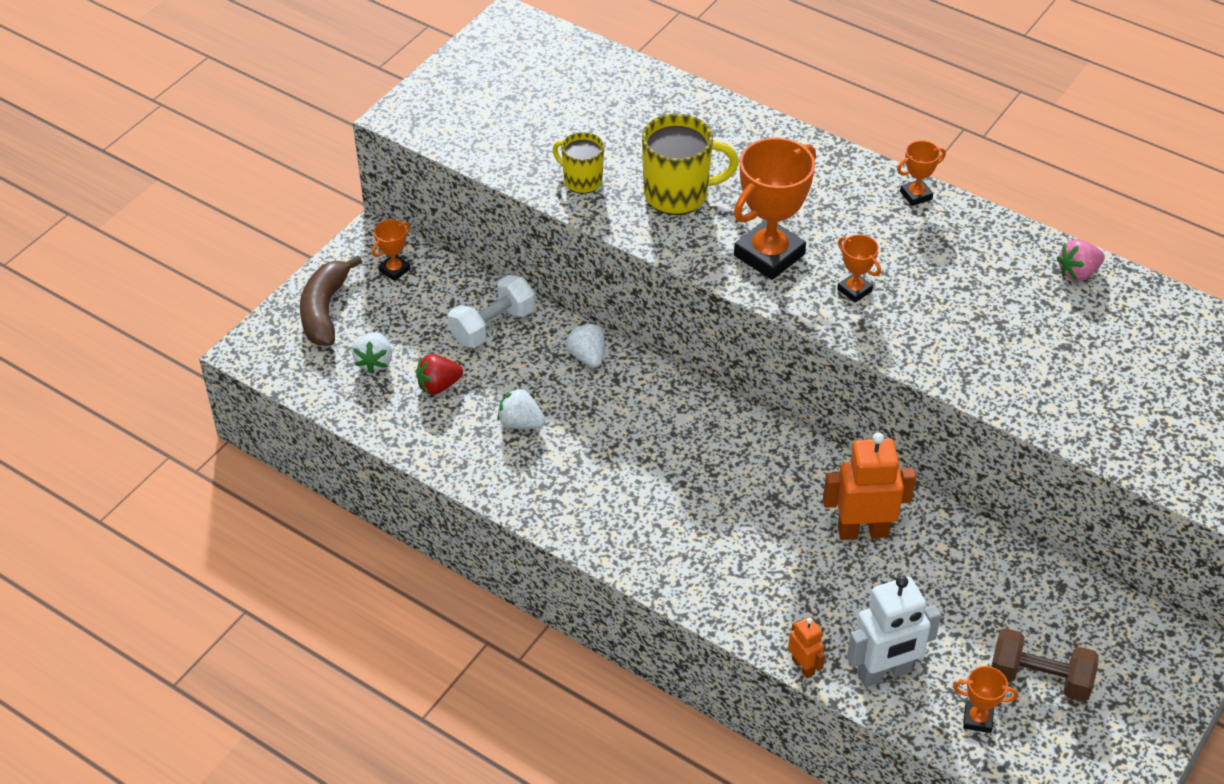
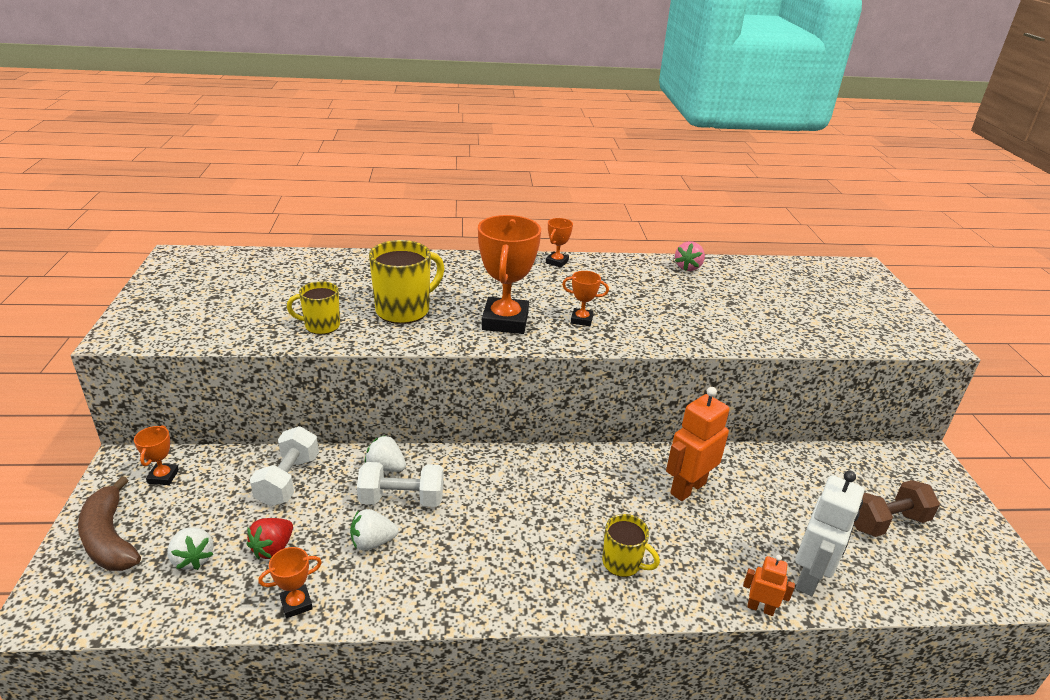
camera: 40 degrees left, 15 degrees down
(576, 396) = (402, 499): none -> white dumbbell
(719, 560) = (622, 563): none -> yellow mug
(977, 719) = (893, 572): orange trophy -> orange trophy (296, 604)

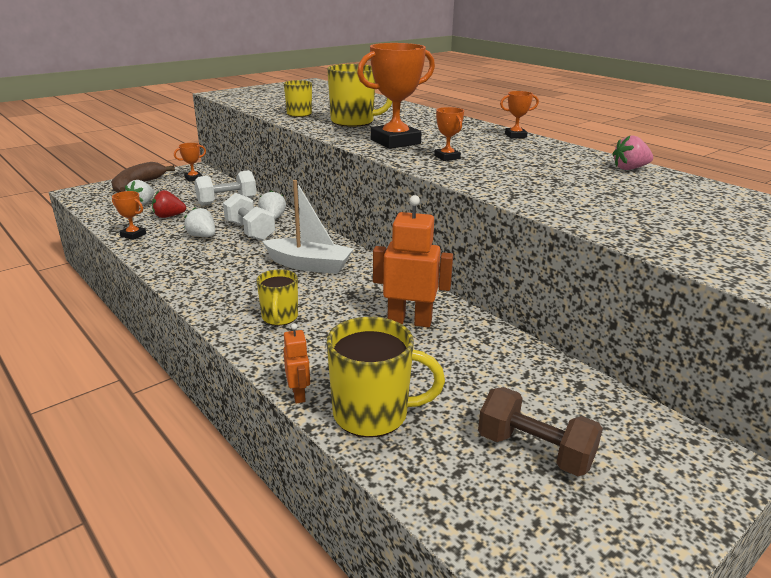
camera: 55 degrees right, 5 degrees down
(531, 495) = (309, 265): none -> white boat
(809, 577) = (373, 414): white robot -> yellow mug

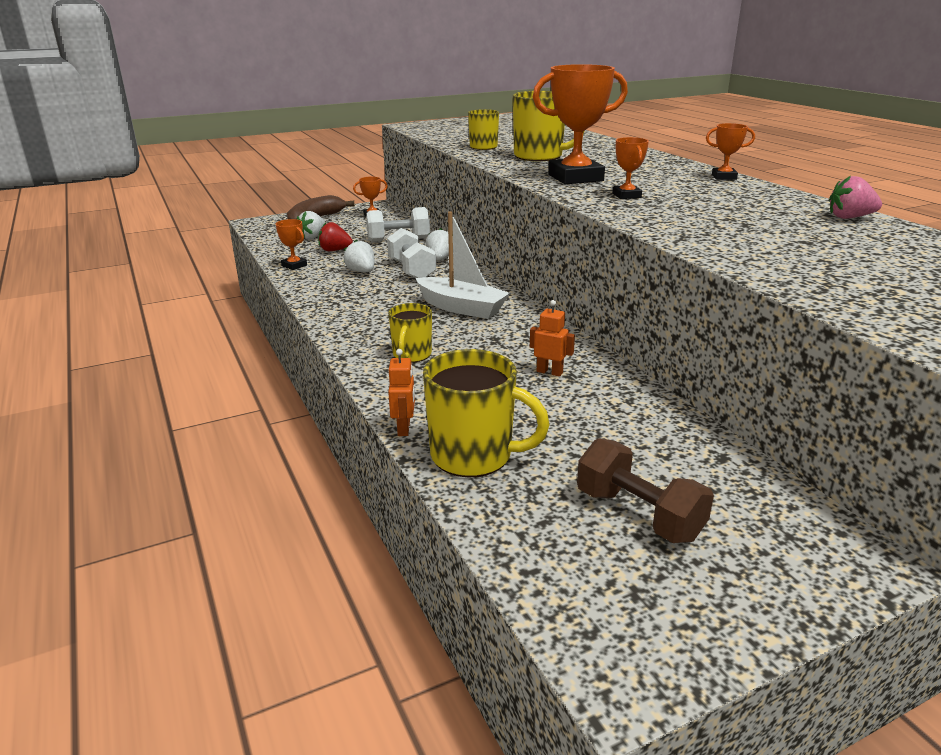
camera: 15 degrees right, 0 degrees up
(409, 321) = (549, 372): orange robot -> orange robot, size x0.52

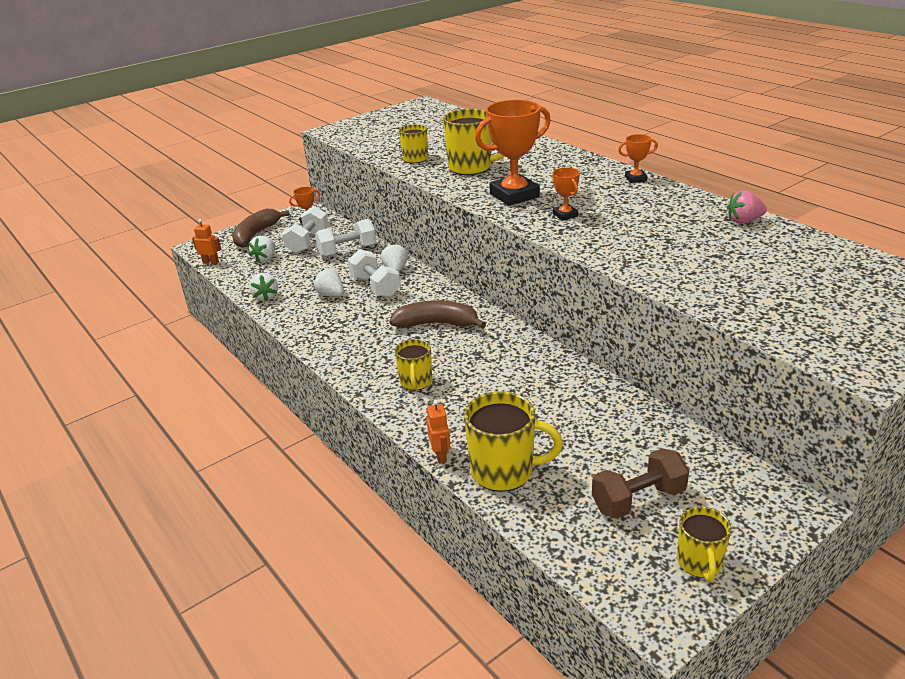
camera: 10 degrees left, 5 degrees up
(294, 265) = (265, 296): orange trophy -> white strawberry
(335, 250) = (294, 272): red strawberry -> none
(362, 229) = (308, 242): none -> white dumbbell
(461, 308) = (437, 324): white boat -> brown banana
(549, 372) = (533, 381): orange robot -> orange robot (211, 262)
(638, 515) = (638, 499): brown dumbbell -> brown dumbbell turned 60 degrees counterclockwise
(703, 608) = (699, 563): none -> yellow mug

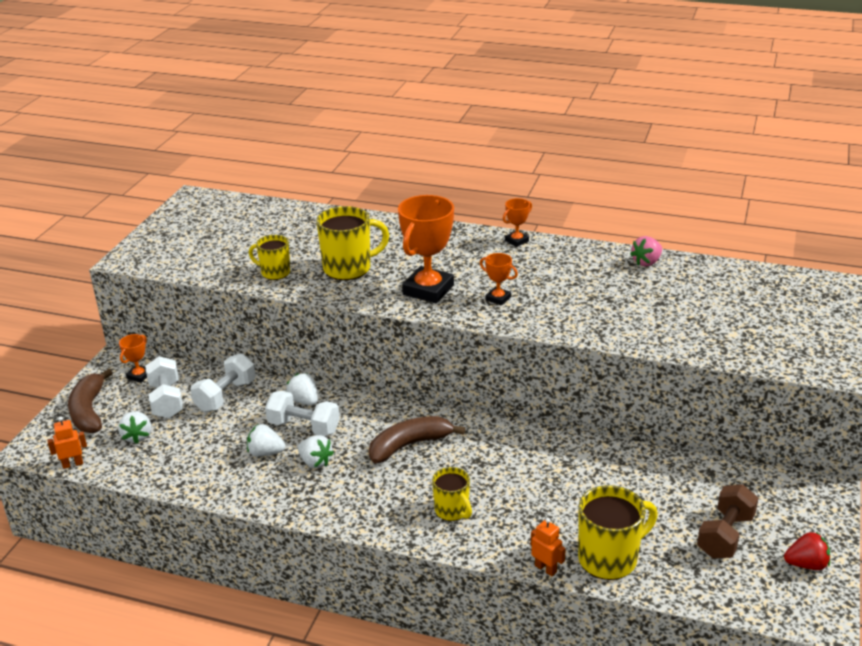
camera: 35 degrees left, 0 degrees up
(265, 296) = (192, 481): white strawberry -> white strawberry (315, 462)
(699, 563) = (806, 564): yellow mug -> red strawberry

